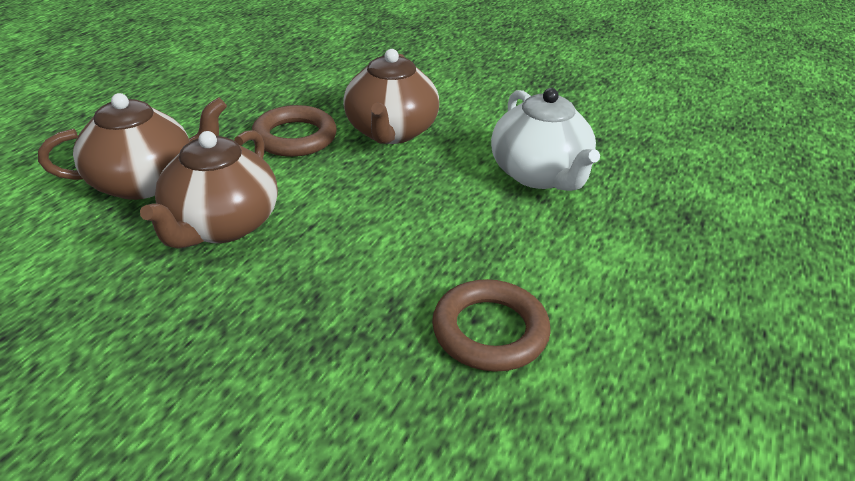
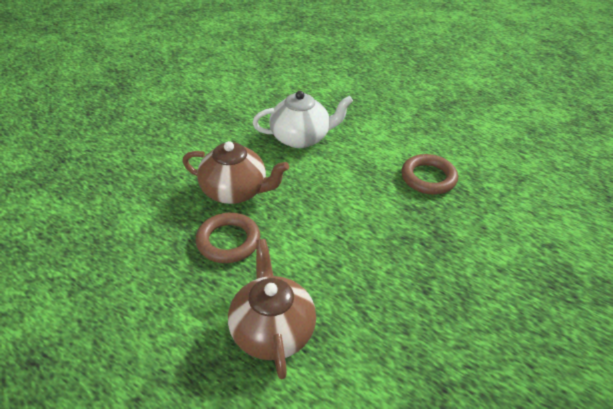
camera: 80 degrees left, 5 degrees up
(221, 225) = (335, 281): brown teapot -> none

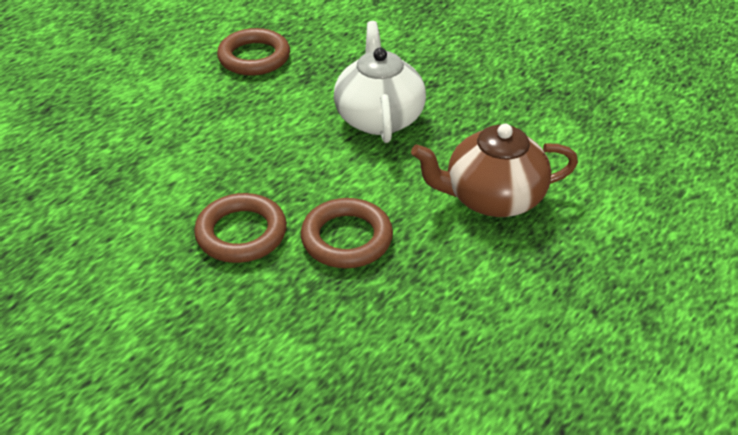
camera: 85 degrees left, 0 degrees up
(235, 191) = (241, 233): brown teapot -> brown ring
(301, 138) = (129, 161): white teapot -> white teapot (379, 117)

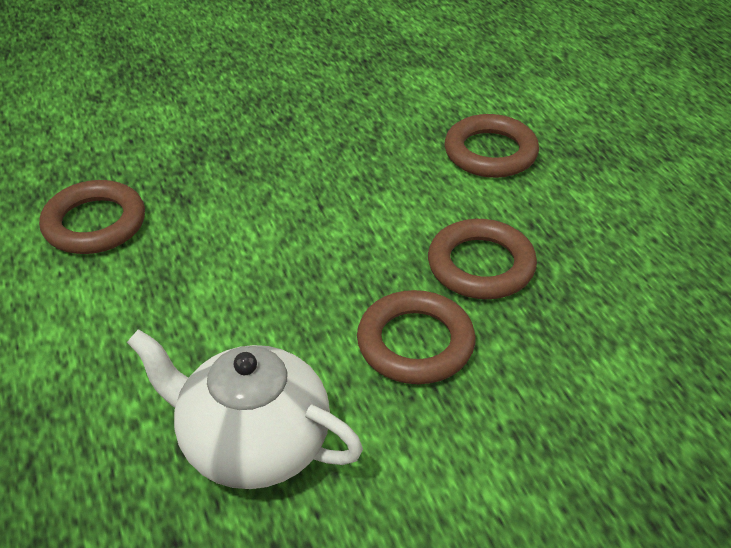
camera: 60 degrees left, 0 degrees up
(379, 117) = (306, 173): white teapot -> white teapot (252, 444)
(492, 198) = (490, 152): brown teapot -> brown ring

